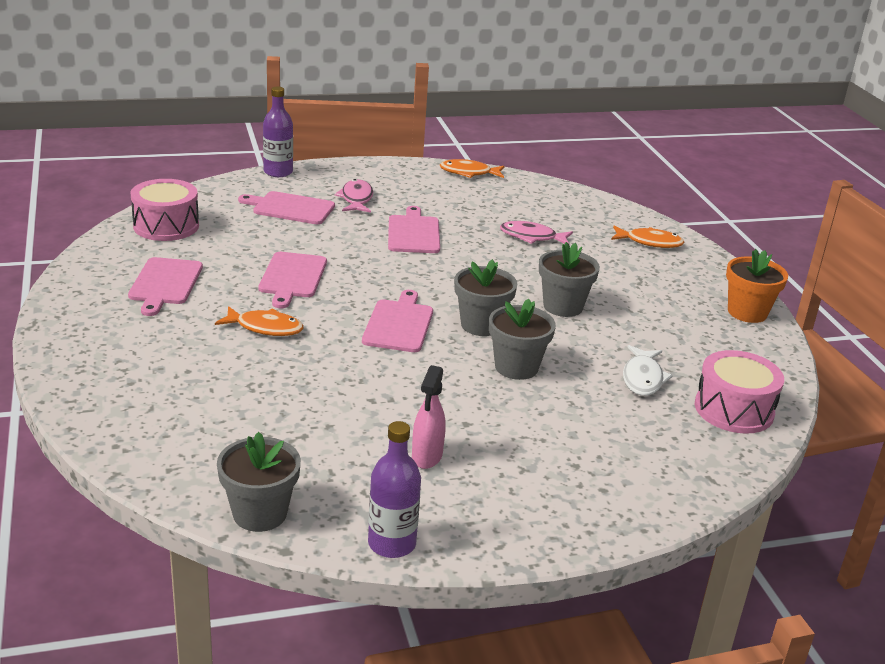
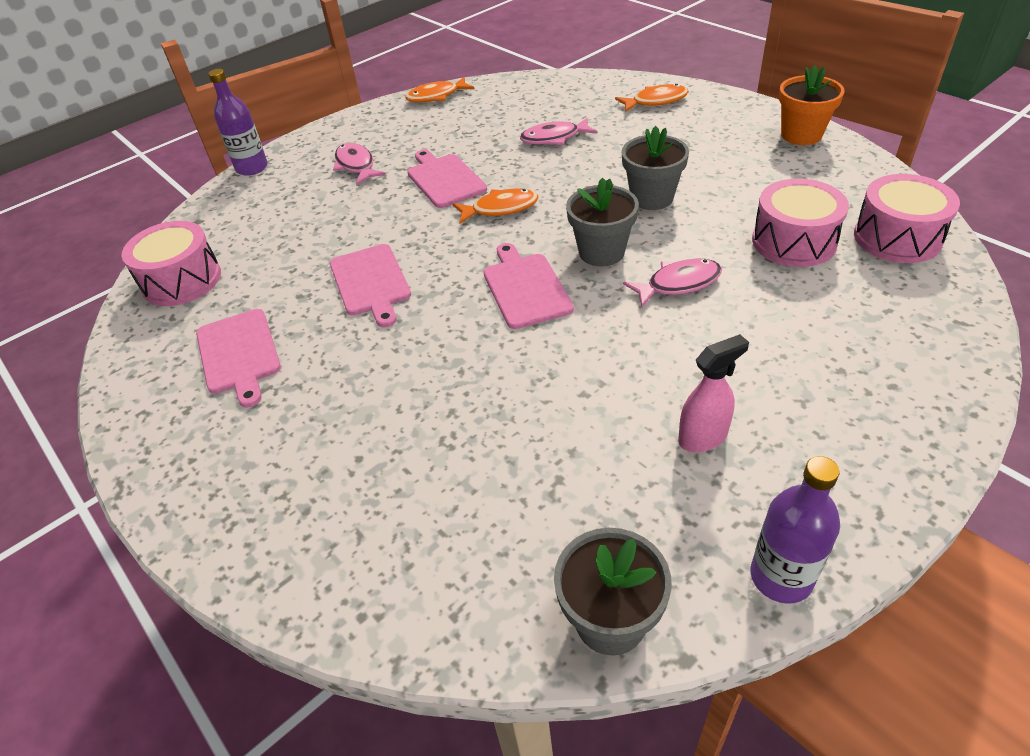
camera: 20 degrees left, 15 degrees up
(265, 328) = (396, 358): orange fish -> orange fish (500, 209)
(290, 208) = (299, 203): pink cutting board -> none
(427, 457) = (703, 437): pink spray bottle -> pink spray bottle turned 105 degrees counterclockwise
(516, 367) = (678, 284): grey flower pot -> pink fish
(643, 378) = (793, 241): white fish -> pink drum

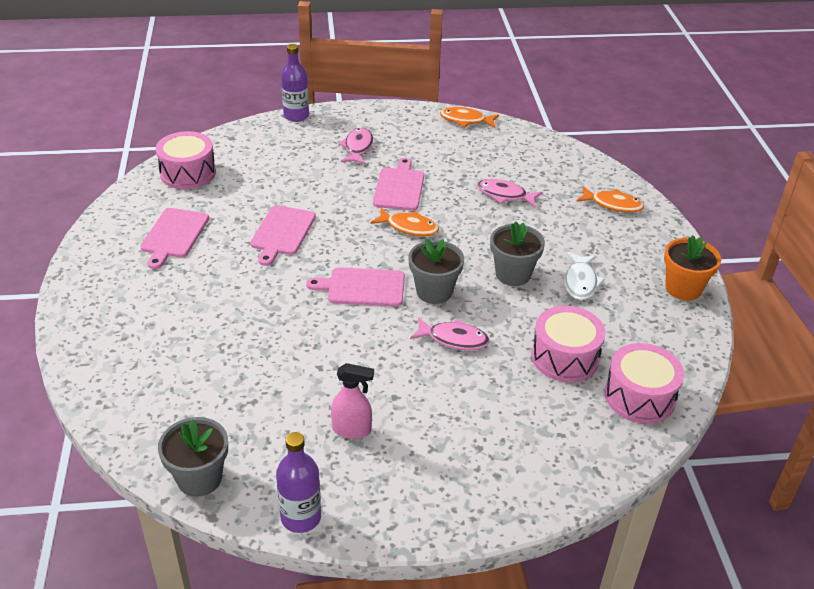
camera: 30 degrees right, 5 degrees down
(525, 288) = (362, 287): pink cutting board -> pink cutting board turned 105 degrees counterclockwise
(716, 173) = (580, 282): none -> white fish

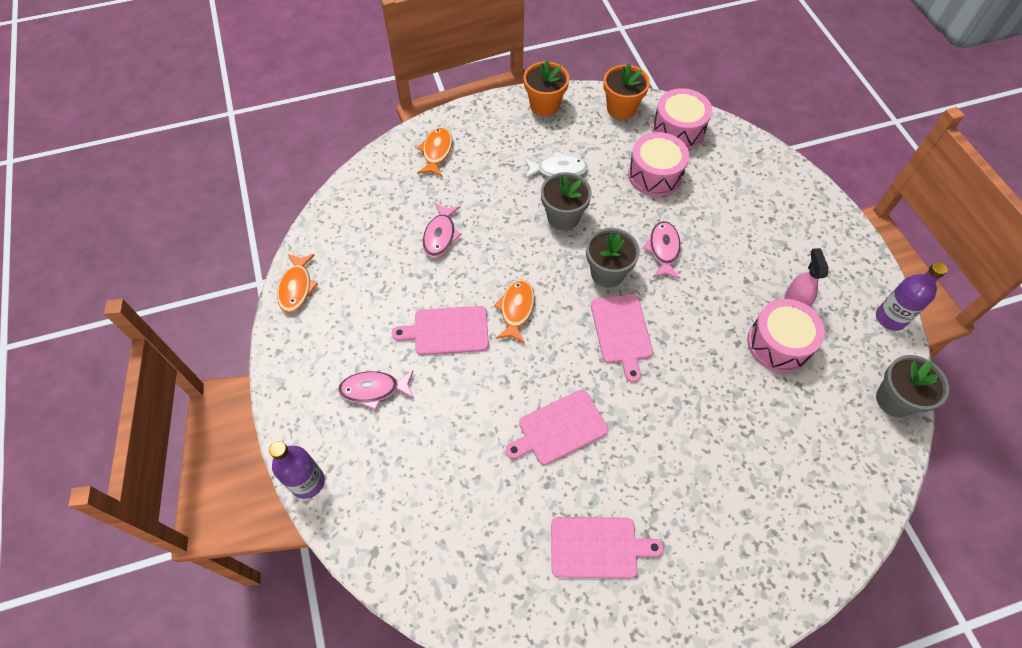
camera: 100 degrees left, 20 degrees up
(188, 173) = (468, 580): pink drum -> pink drum (778, 344)
(282, 233) = (559, 428): pink cutting board -> pink cutting board turned 150 degrees clockwise
(679, 352) = (621, 108): none -> orange flower pot

